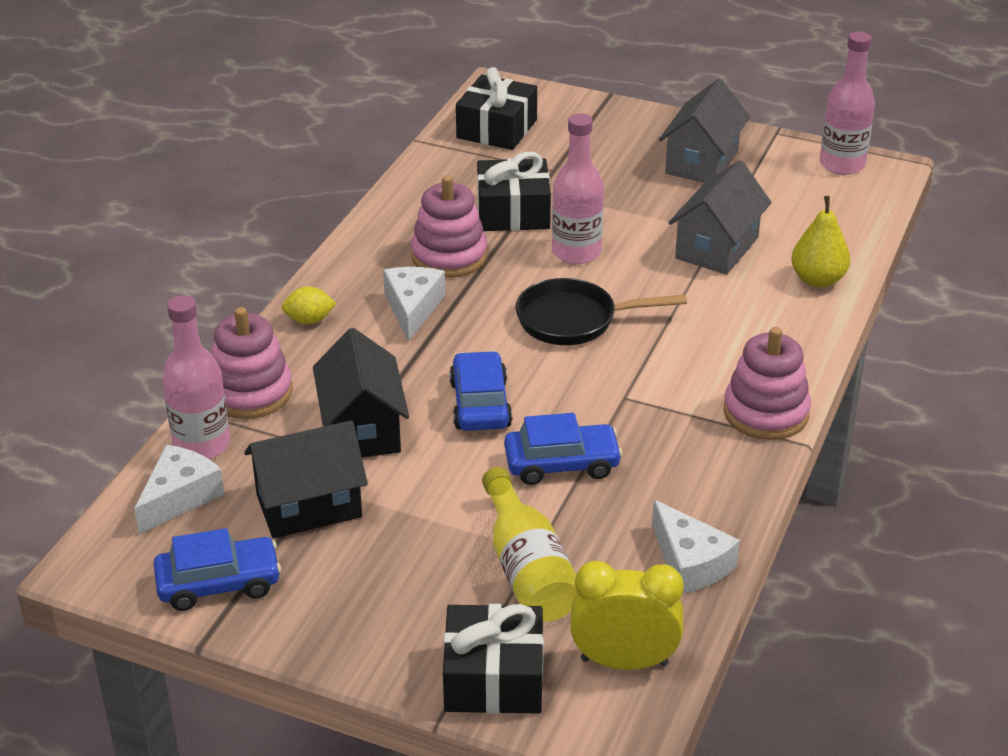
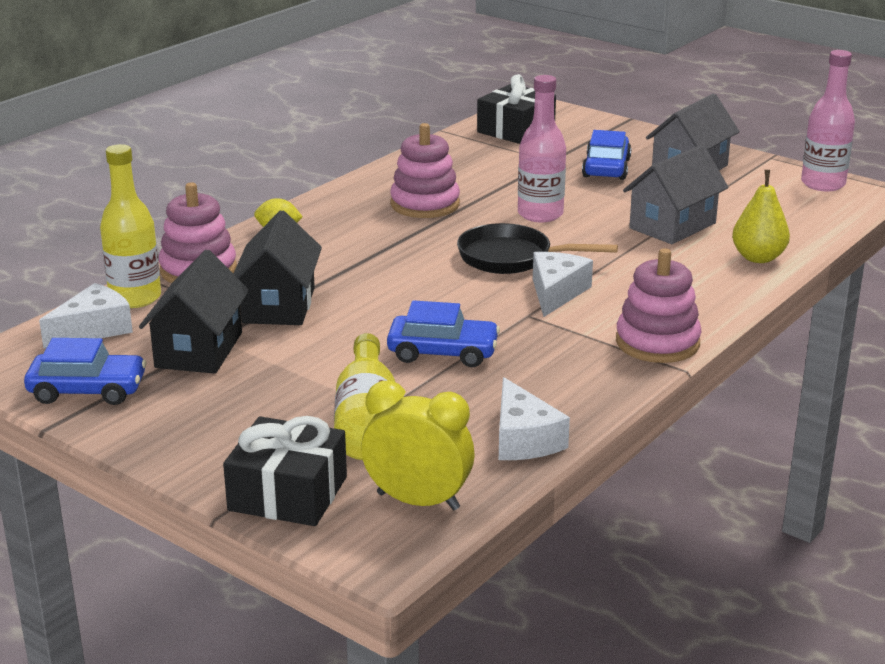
camera: 15 degrees right, 10 degrees down
(202, 445) = (135, 298): pink bottle -> yellow bottle
(309, 506) = (199, 350): black house -> black house turned 75 degrees counterclockwise
(413, 308) = (372, 233): white cheese -> white cheese (556, 293)
(480, 404) = (393, 303): blue car -> blue car (606, 168)
(513, 212) = (499, 183): black gift -> none

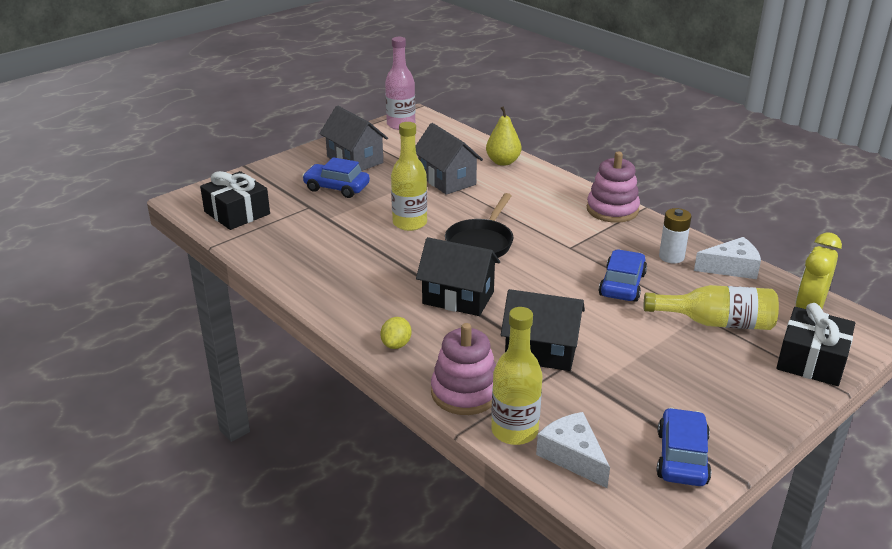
camera: 80 degrees left, 5 degrees up
(199, 350) = (614, 395): black house -> black house (458, 298)
(425, 204) = (371, 268): pink stacking toy -> none
(535, 389) = (671, 257): none -> white battery
(540, 214) = (410, 223): pink bottle -> yellow bottle
(556, 293) = (539, 233): white cheese -> none

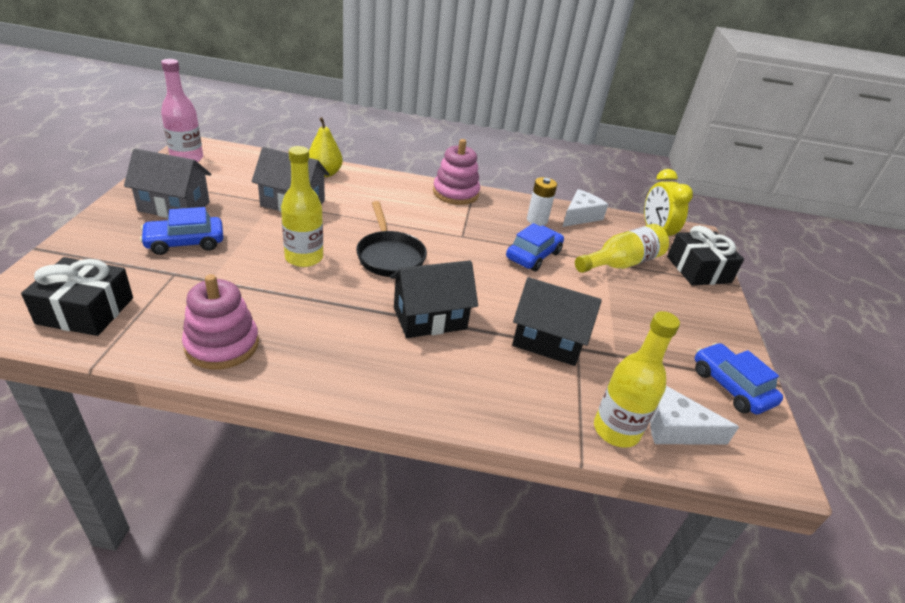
camera: 45 degrees left, 5 degrees up
(396, 344) = (430, 394): yellow lemon -> none
(465, 392) = (540, 413): pink stacking toy -> pink stacking toy (222, 345)
(541, 351) = (548, 341): black house -> black house turned 45 degrees clockwise
(622, 285) = (533, 255): blue car -> blue car turned 60 degrees clockwise

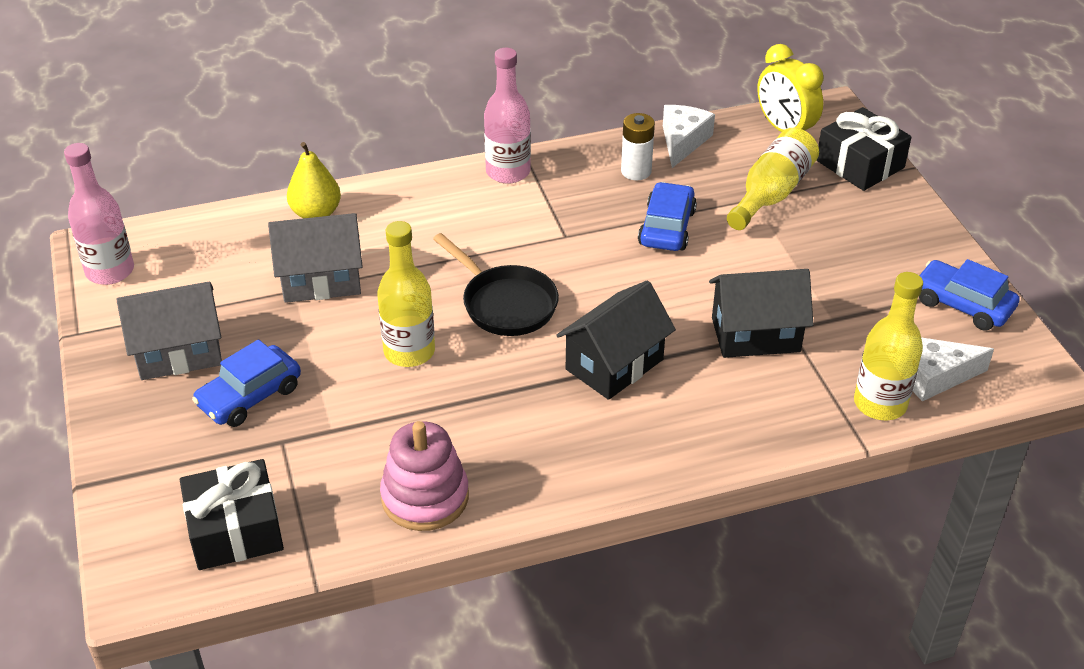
camera: 20 degrees left, 5 degrees up
(455, 193) = (508, 172): pink stacking toy -> pink bottle

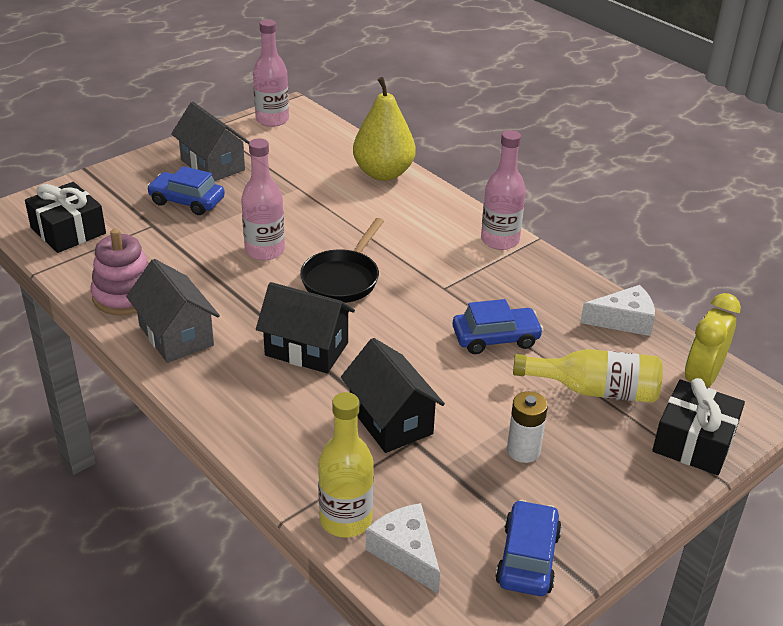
camera: 65 degrees right, 5 degrees down
(316, 213) = (383, 173): yellow pear -> yellow pear, size x1.52
(321, 280) = (315, 195): grey house -> grey house (176, 335)
(409, 352) = (265, 250): yellow bottle -> pink bottle
(636, 171) = (557, 304): white battery -> white battery (523, 451)

